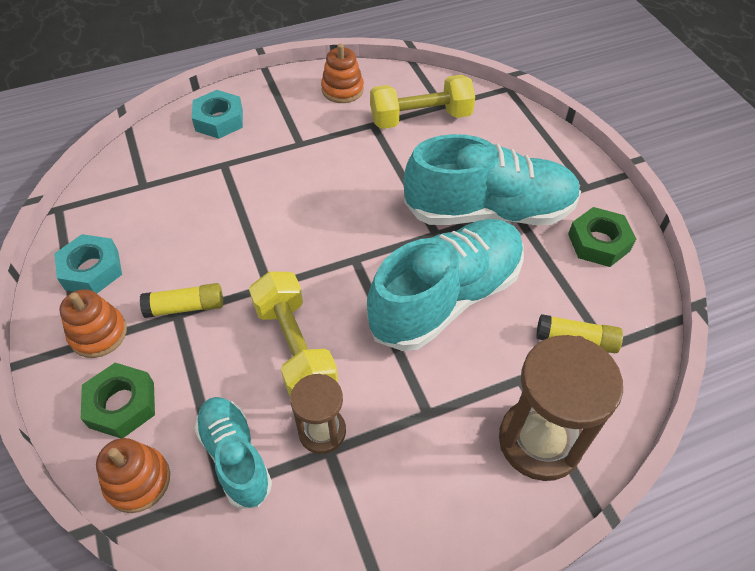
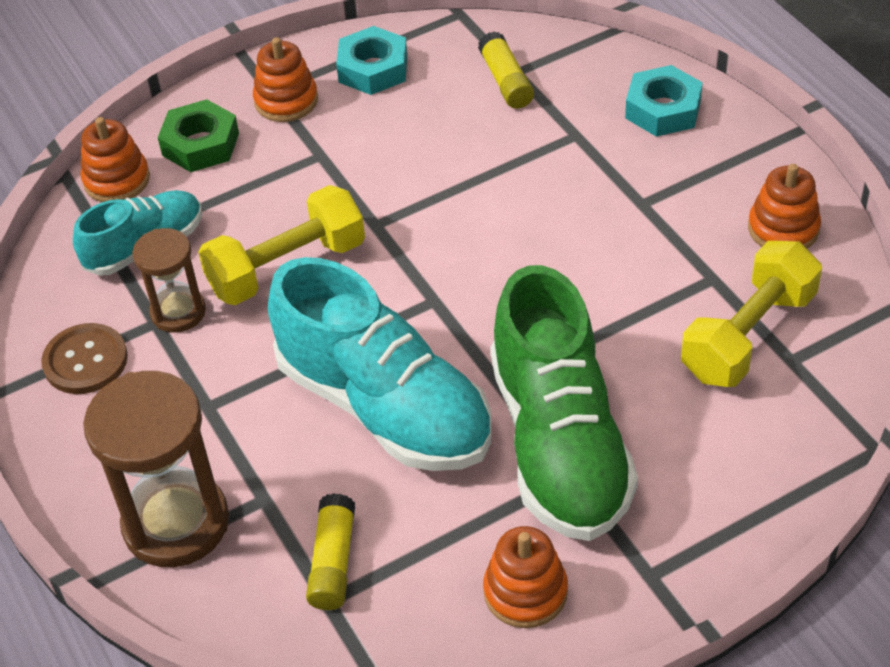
camera: 85 degrees right, 5 degrees down
(185, 307) = (332, 159): yellow glue stick -> yellow glue stick (506, 81)
(360, 512) = (85, 361): none -> brown button
(420, 118) = (748, 335): yellow dumbbell -> yellow dumbbell turned 60 degrees clockwise
(489, 211) = (559, 443): turquoise shoe -> green shoe
(598, 242) = (525, 592): green nut -> orange stacking toy

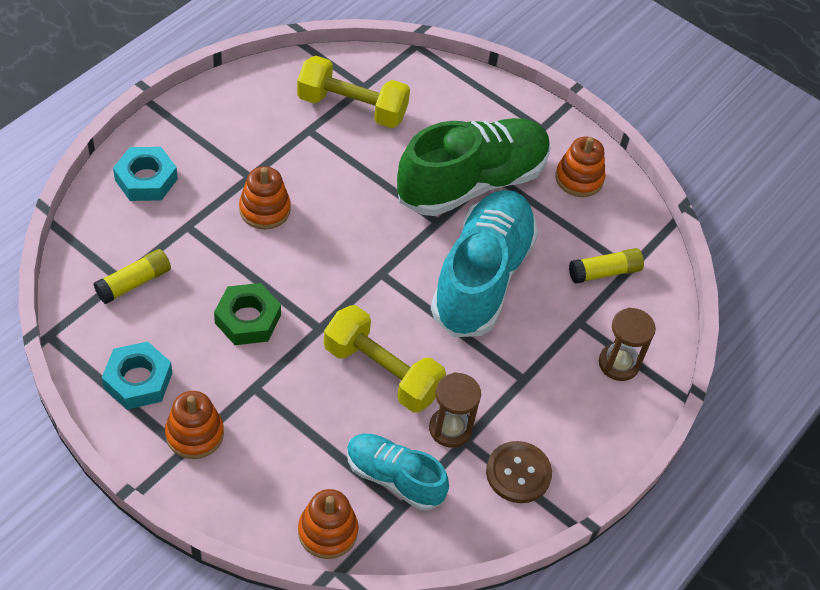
camera: 120 degrees left, 5 degrees up
(176, 523) = (618, 363): brown hourglass -> brown hourglass, size x0.58
(200, 144) = (266, 481): green nut -> green nut (247, 319)
(783, 229) = (252, 101): orange stacking toy -> orange stacking toy (264, 209)

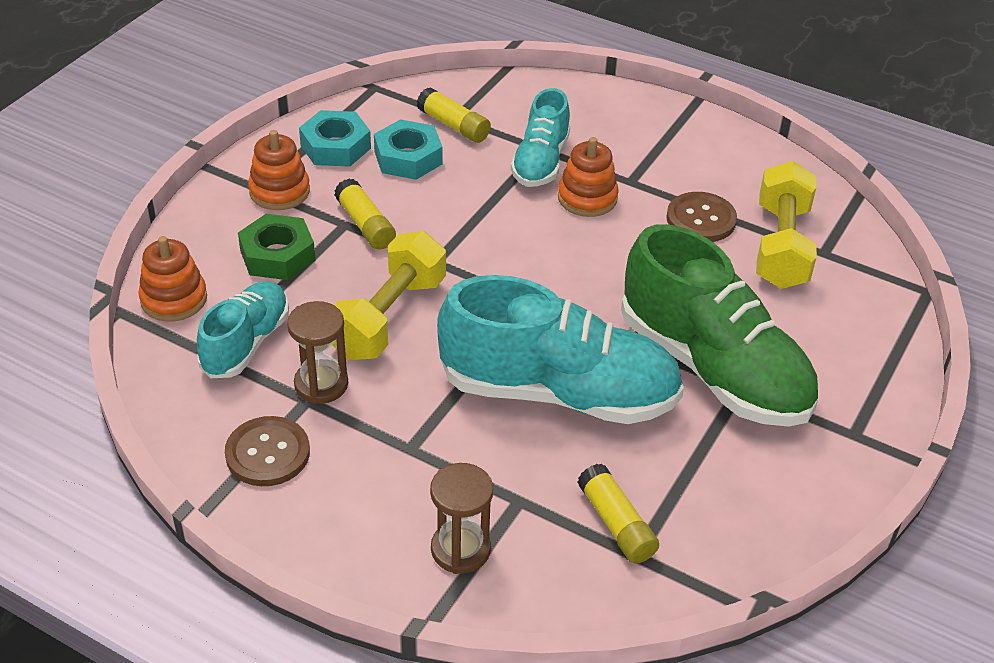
camera: 85 degrees right, 10 degrees down
(146, 179) = (591, 112): turquoise nut -> turquoise nut (408, 158)
(207, 230) = (540, 162): none -> turquoise shoe
(247, 319) = (431, 206): green nut -> green nut (277, 255)
(260, 372) = (365, 224): none -> yellow glue stick
(309, 145) = (701, 219): none -> brown button
(579, 178) = (779, 483): orange stacking toy -> none

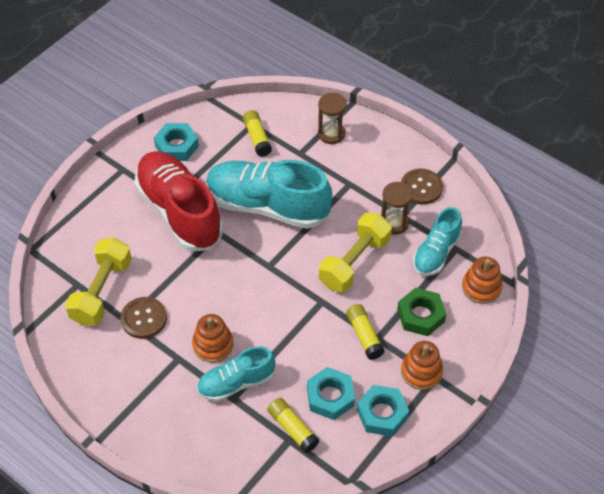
camera: 170 degrees left, 10 degrees up
(540, 162) = (236, 383): turquoise shoe -> turquoise shoe turned 135 degrees counterclockwise
(713, 368) = (179, 212): green shoe -> red shoe
(773, 489) = (177, 146): none -> turquoise nut

